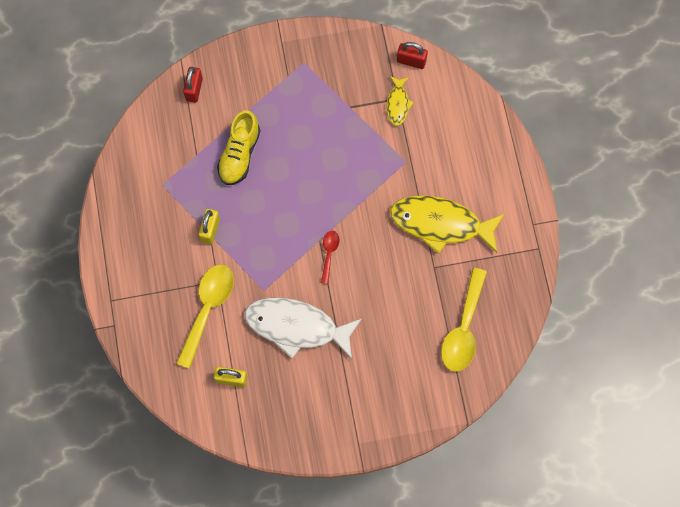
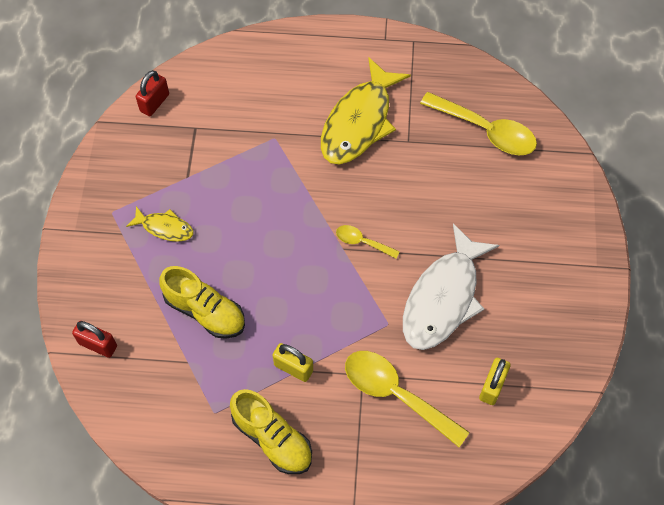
camera: 75 degrees left, 10 degrees down
(153, 230) = (272, 438): none -> yellow shoe
(329, 253) = (362, 242): red spoon -> yellow spoon
(398, 104) = (202, 128): yellow fish -> yellow fish (164, 228)

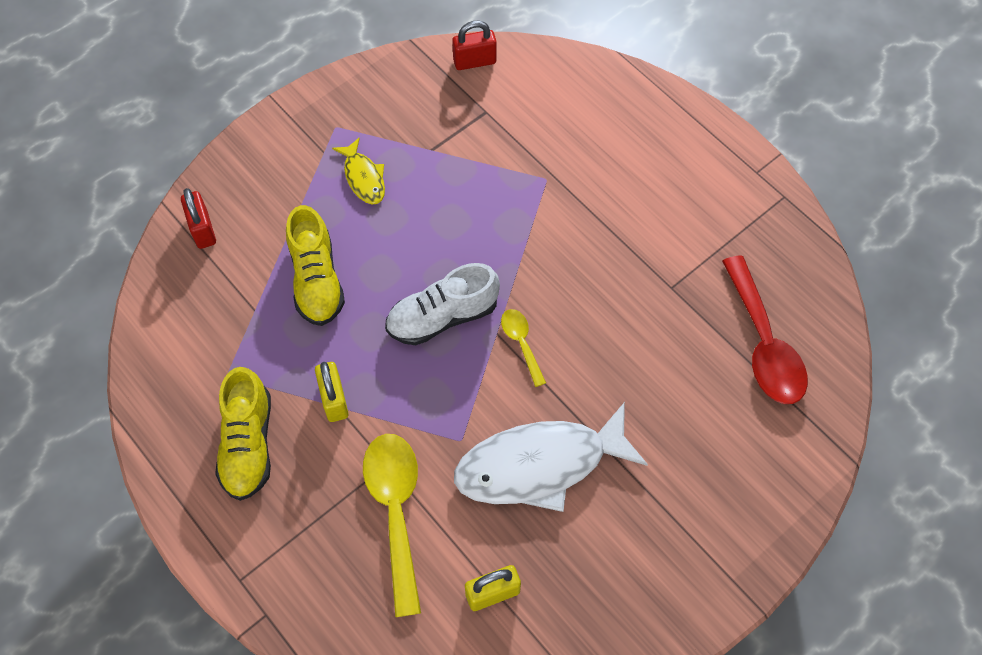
camera: 45 degrees right, 0 degrees up
(302, 266) = (442, 317): none -> white shoe
(359, 122) = (643, 230): yellow fish -> none
(486, 131) = (763, 344): yellow spoon -> red spoon

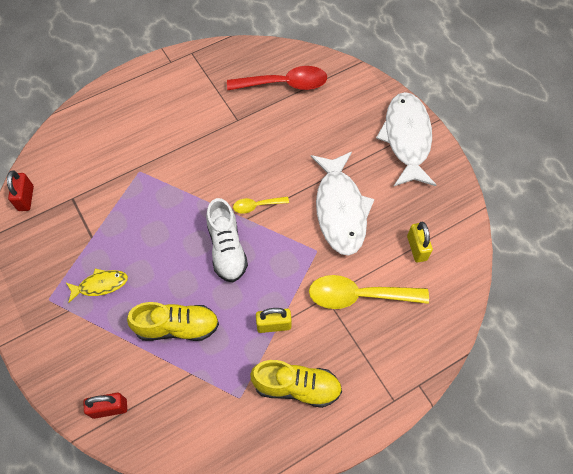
camera: 80 degrees left, 0 degrees up
(705, 558) = (407, 138): none -> white fish

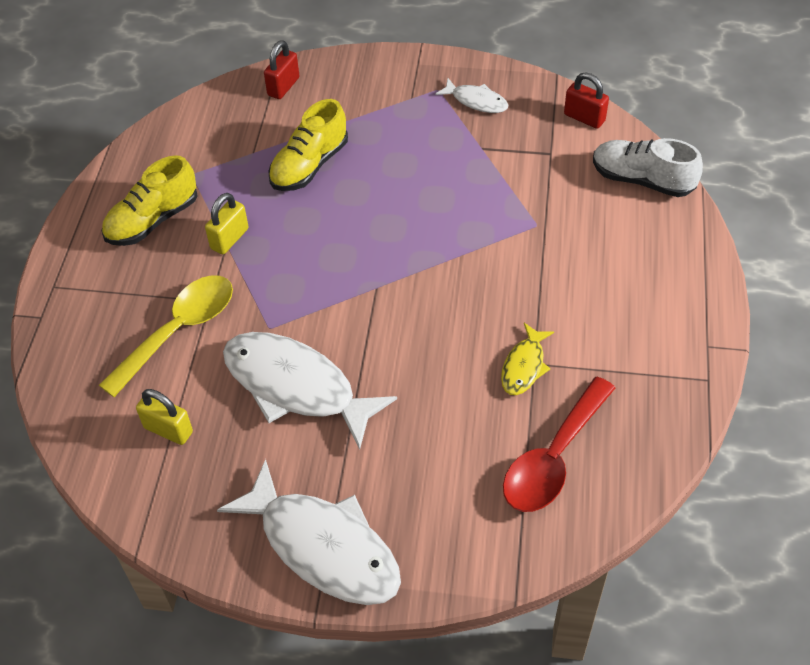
camera: 130 degrees right, 10 degrees down
(46, 268) = (476, 101): none -> white fish
(100, 285) = (416, 131): yellow fish -> yellow fish (524, 366)
(227, 249) = (355, 249): white shoe -> white shoe (642, 180)
(256, 206) = (383, 307): yellow spoon -> none

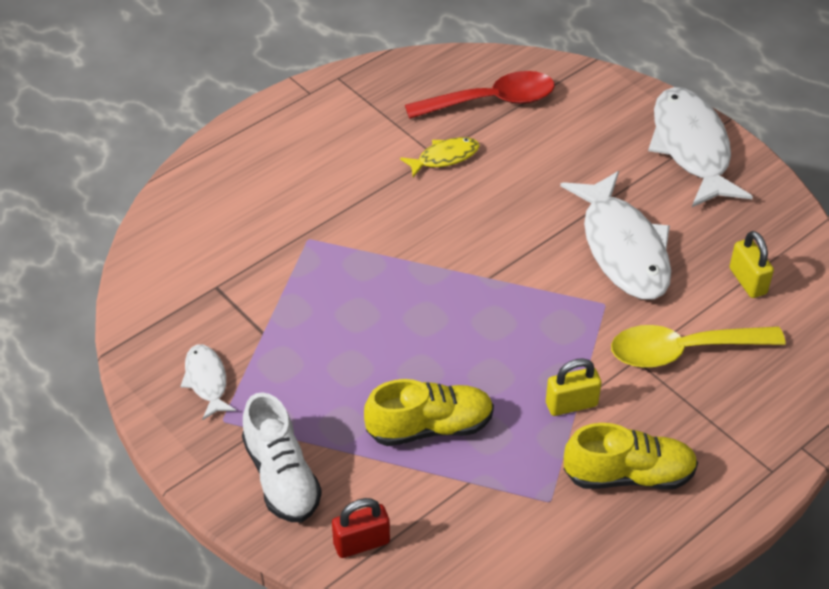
camera: 140 degrees left, 5 degrees down
(584, 118) = (144, 296): red padlock -> none
(642, 180) = (182, 215): white shoe -> white shoe (281, 477)

